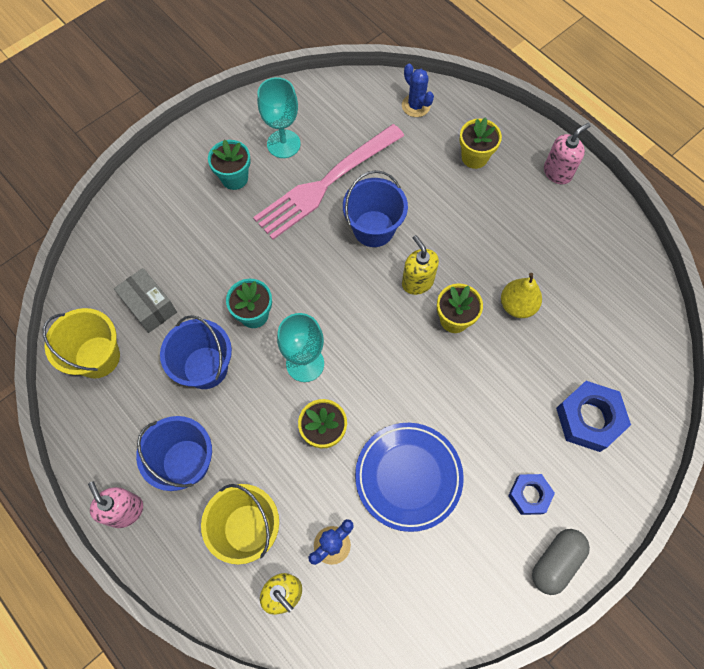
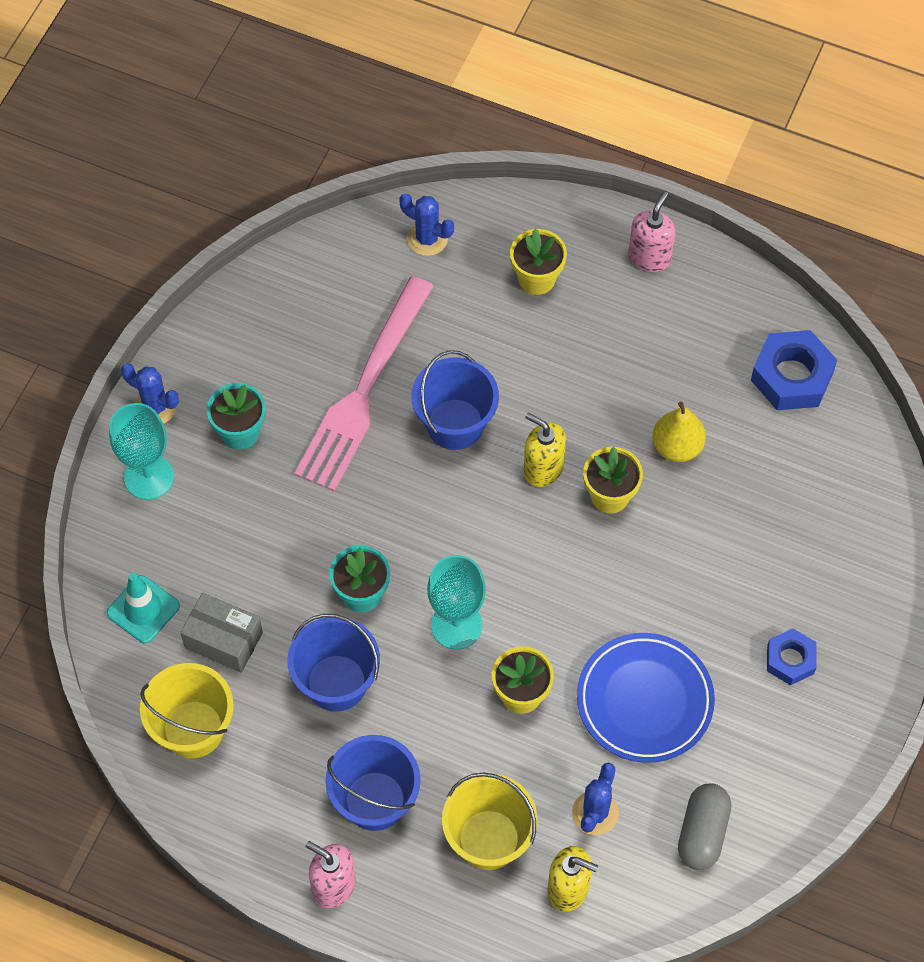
camera: 25 degrees left, 5 degrees down
(112, 264) = (143, 609): none -> turquoise traffic cone
(192, 142) = (155, 407): none -> blue cactus
(283, 144) = (280, 360): turquoise goblet -> turquoise goblet (149, 477)
(556, 562) = (851, 718): grey capsule -> grey capsule (702, 833)
(589, 418) = (819, 545): blue nut -> blue nut (791, 376)

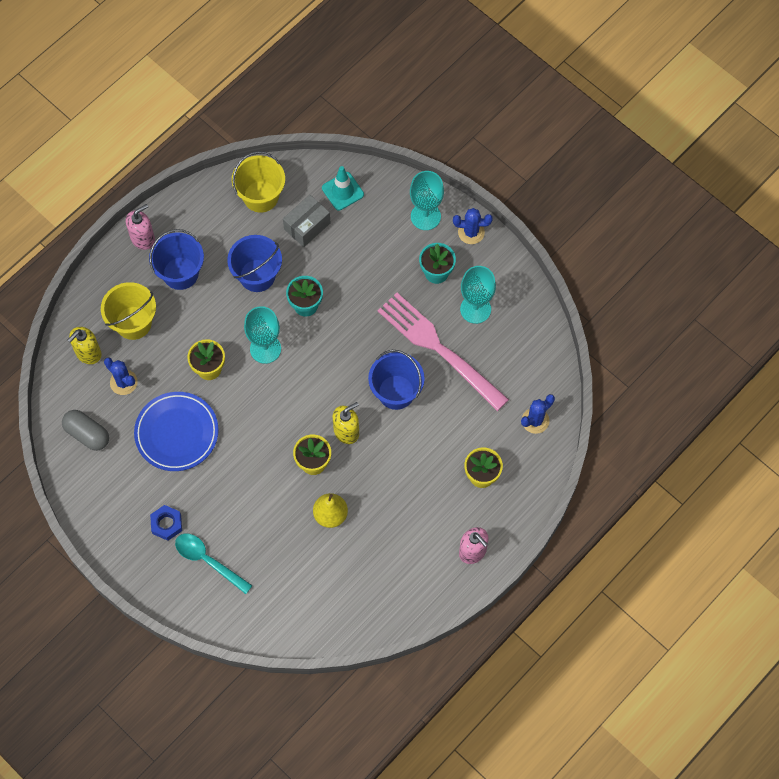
camera: 110 degrees right, 5 degrees up
(155, 407) = (471, 232): blue cactus -> blue cactus turned 45 degrees clockwise
(282, 363) = (475, 309): none -> turquoise goblet
(791, 376) = (352, 605): blue nut -> none
(817, 582) = (208, 561): none -> turquoise spoon

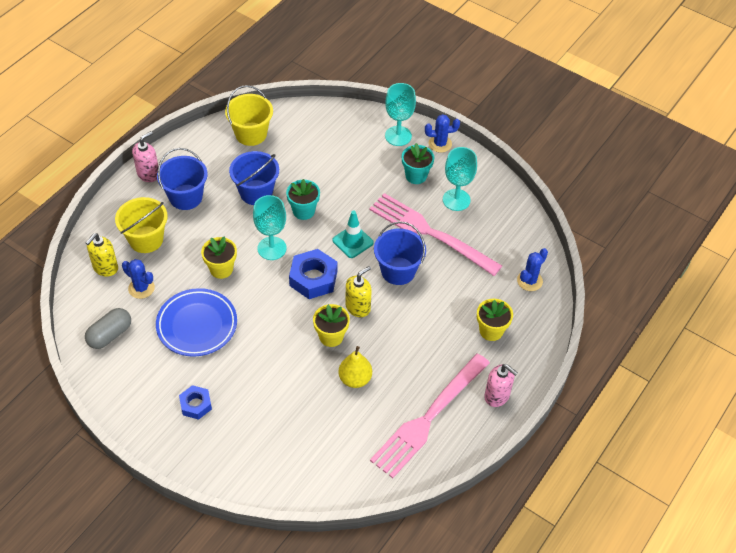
camera: 10 degrees left, 15 degrees down
(87, 434) = (110, 335): grey capsule -> grey capsule turned 75 degrees counterclockwise
(208, 561) = (241, 433): turquoise spoon -> none
(304, 391) = (313, 278): none -> blue nut
(307, 226) = (295, 152): grey box -> none
(342, 191) = (322, 124): turquoise traffic cone -> turquoise traffic cone (352, 241)
(398, 568) = (428, 418): none -> pink fork

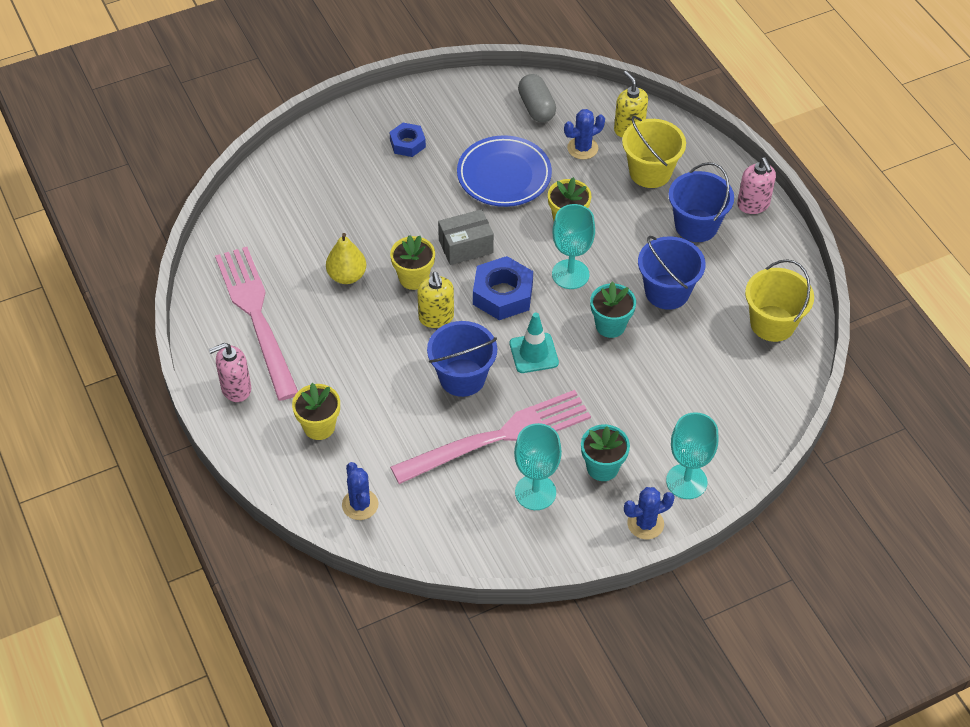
camera: 120 degrees right, 0 degrees up
(282, 318) = (466, 246): none -> grey box
(440, 144) = (645, 524): blue cactus -> blue cactus turned 45 degrees clockwise

